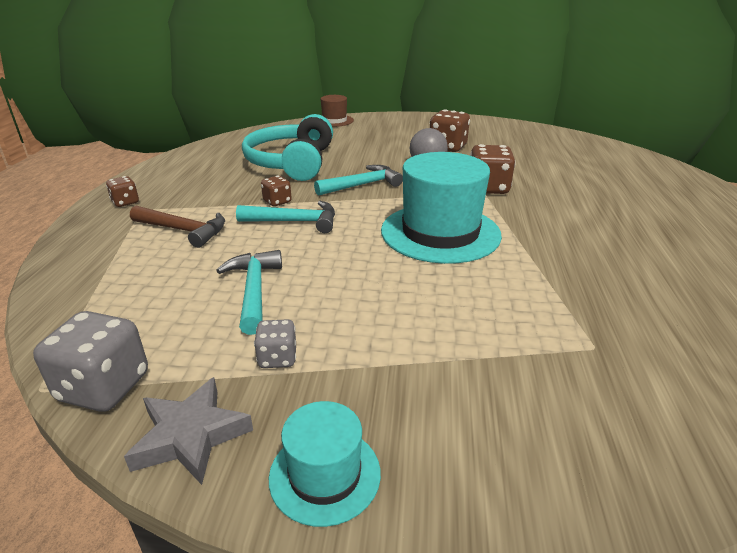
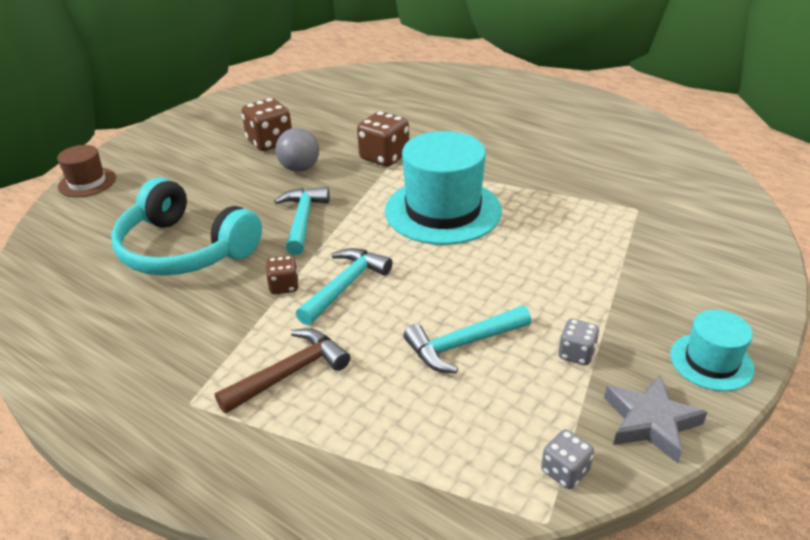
camera: 60 degrees left, 5 degrees up
(104, 387) = (565, 471): grey dice -> grey dice, size x0.56
(125, 202) = (148, 417): brown dice -> none
(254, 290) = (462, 345): turquoise hammer -> turquoise hammer turned 45 degrees counterclockwise

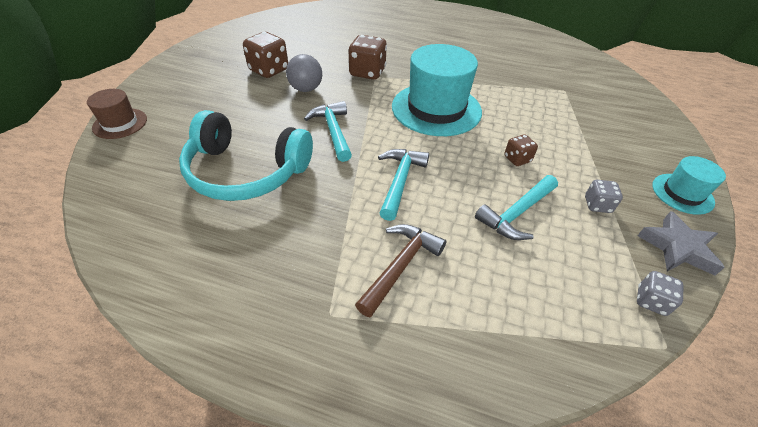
camera: 20 degrees left, 10 degrees up
(284, 286) = (351, 190): brown dice -> brown dice (517, 159)

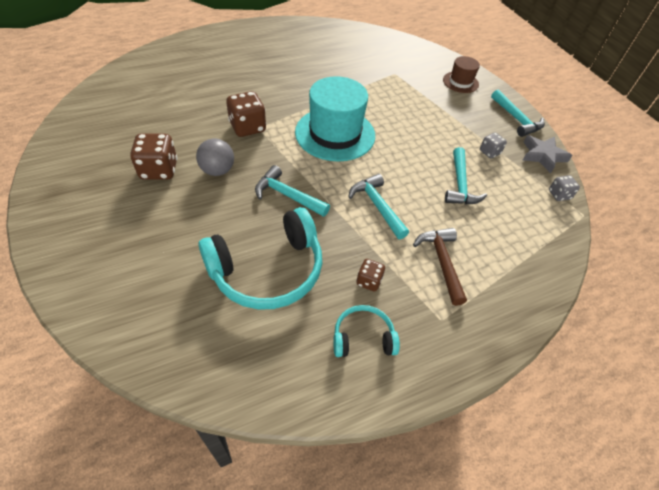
camera: 45 degrees left, 5 degrees up
(120, 123) = (88, 307): brown hat -> brown hat (460, 82)
(242, 271) = (363, 337): none -> turquoise headphones
(517, 159) = (423, 145): brown dice -> brown dice (369, 281)
(682, 193) = (516, 119): turquoise hat -> turquoise hammer

